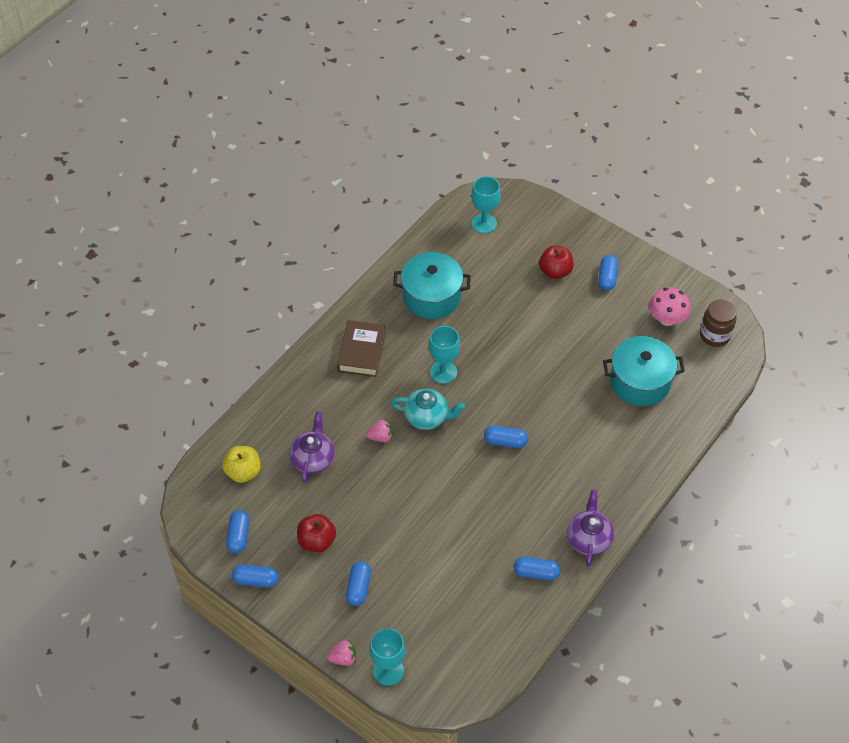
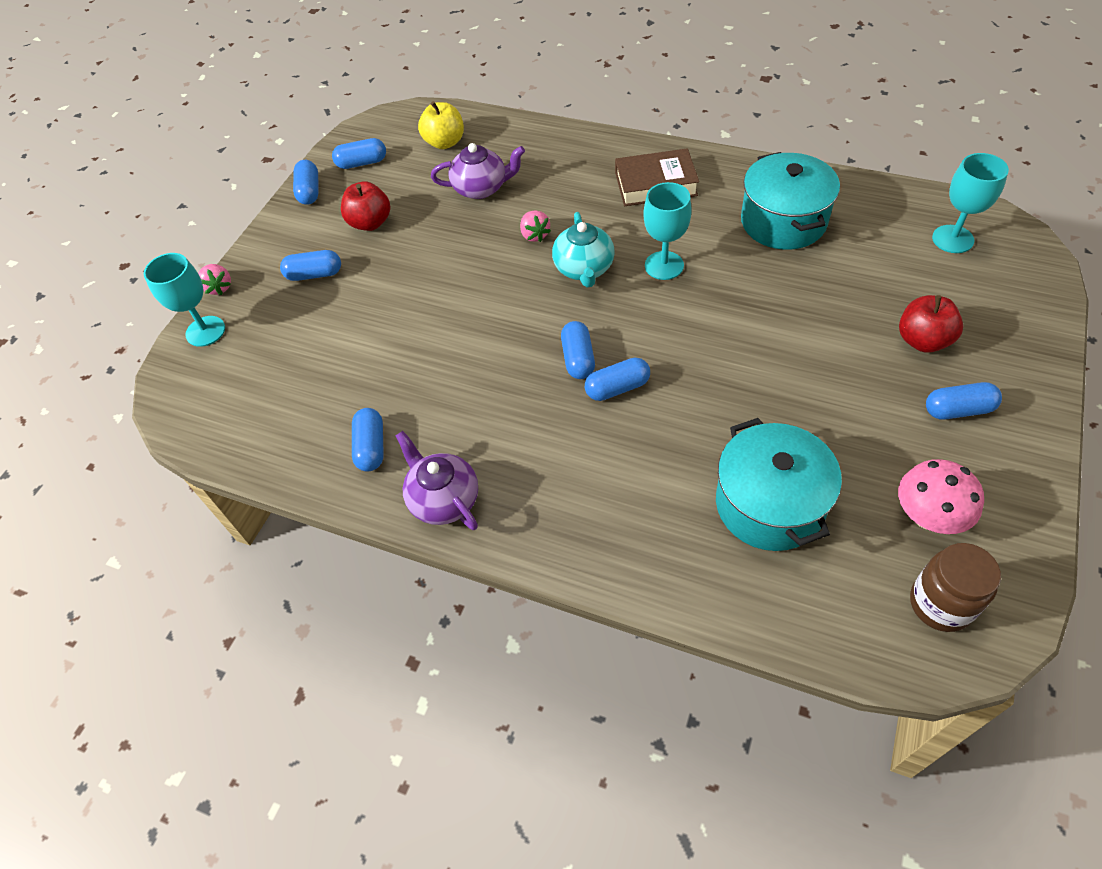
camera: 80 degrees right, 0 degrees up
(536, 427) = (617, 388): none -> blue capsule
(588, 539) = (443, 499): purple teapot -> purple teapot turned 120 degrees counterclockwise

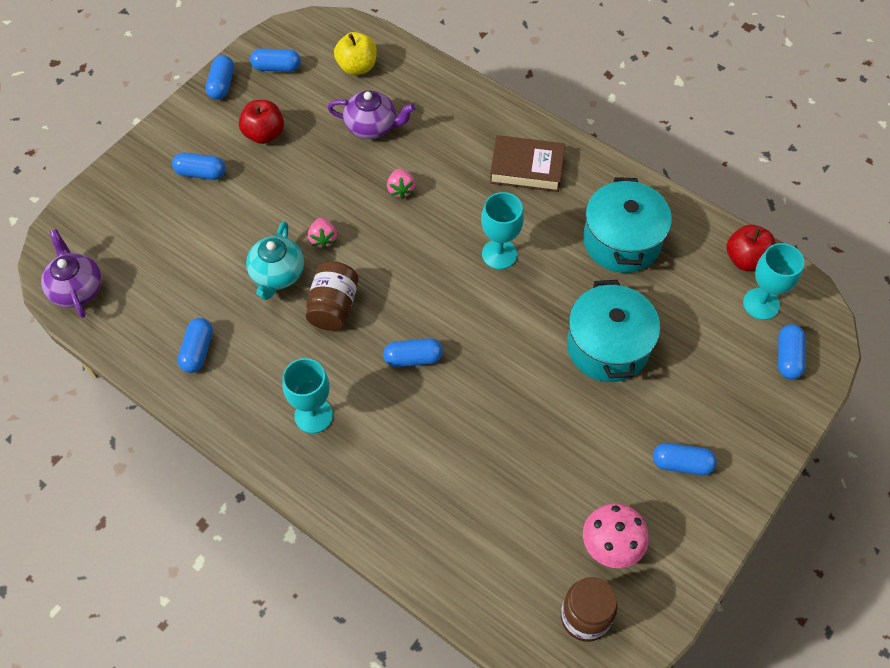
camera: 10 degrees right, 5 degrees up
(205, 331) = (96, 202): turquoise goblet -> turquoise goblet (313, 415)
(219, 287) = (118, 162): pink strawberry -> pink strawberry (323, 239)
(443, 499) = (239, 414): purple teapot -> purple teapot (77, 289)
(508, 361) = (333, 306): none -> brown jar
(578, 359) = (392, 322): blue capsule -> blue capsule (788, 357)
(584, 269) = (430, 237): turquoise teapot -> turquoise teapot (277, 274)
(769, 504) = (492, 497): turquoise pot -> turquoise pot (608, 346)
(922, 340) = (685, 393): red apple -> red apple (746, 259)

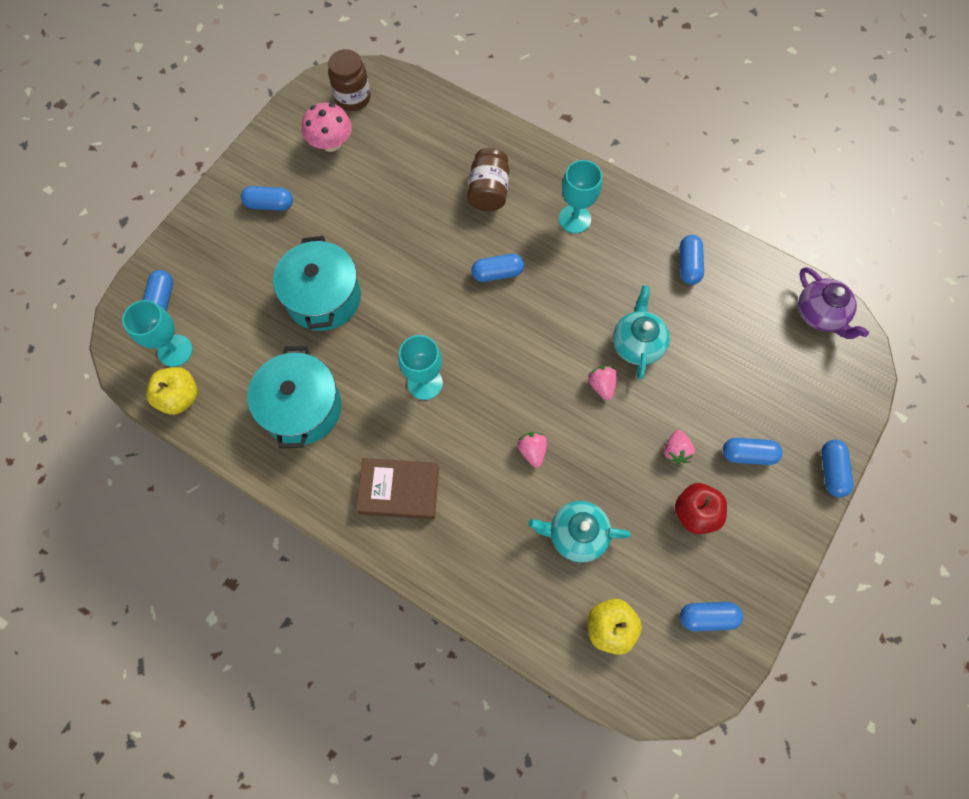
camera: 175 degrees right, 10 degrees up
(222, 85) = (765, 583): blue capsule -> blue capsule (831, 471)
(267, 180) = (675, 451): none -> pink strawberry
(333, 306) = (577, 316): brown jar -> brown jar (488, 191)
(372, 126) = (576, 534): purple teapot -> turquoise teapot
(746, 259) = (180, 397): red apple -> yellow apple

